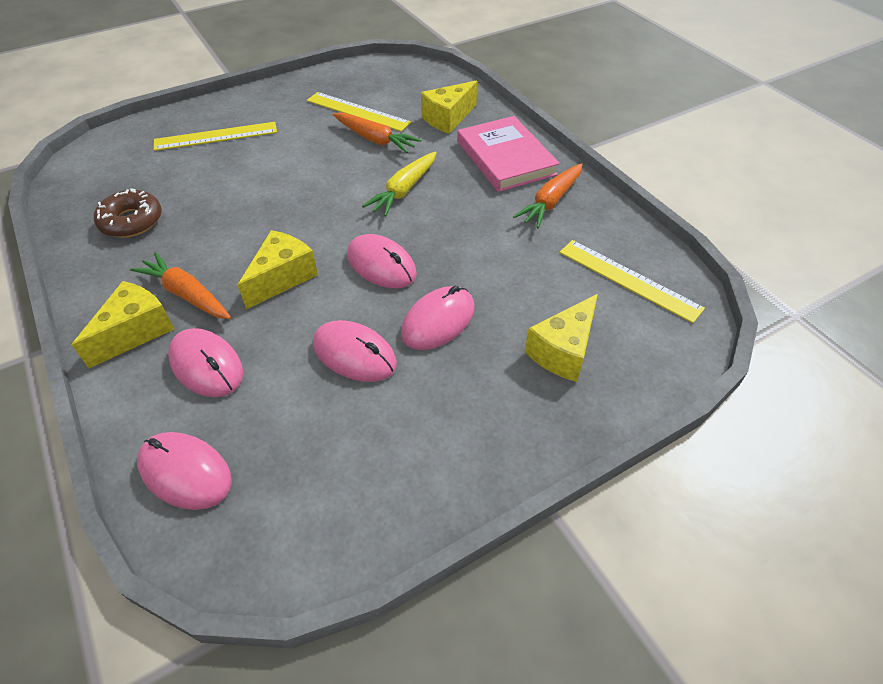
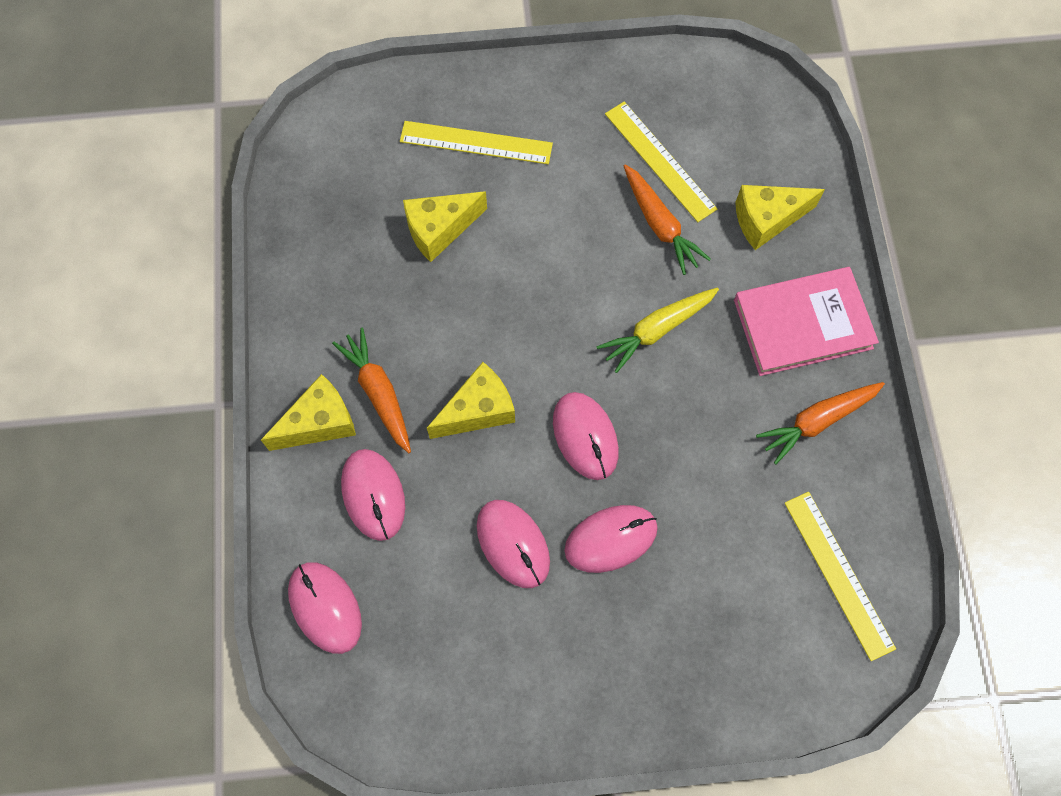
camera: 25 degrees right, 20 degrees up
(131, 221) = (349, 257): brown donut -> none
(505, 158) = (802, 324): pink book -> pink book turned 75 degrees clockwise
(563, 351) = (716, 633): yellow cheese -> yellow cheese (439, 230)

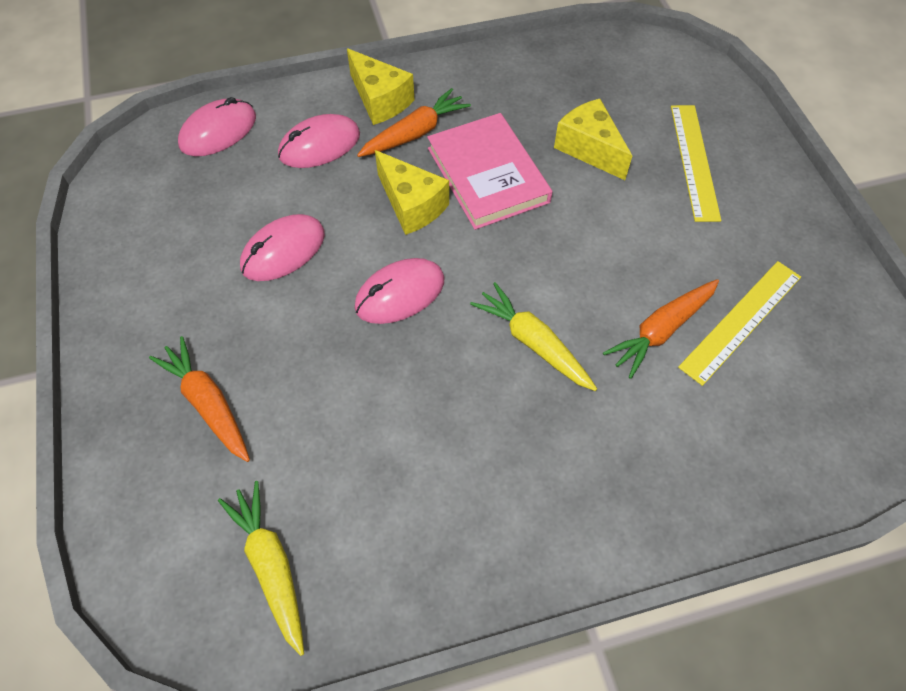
camera: 80 degrees right, 10 degrees down
(611, 539) = (294, 330): pink mouse -> none
(767, 220) = (708, 441): yellow cheese -> none
(802, 324) = (582, 496): pink book -> pink book (488, 175)
(817, 421) = (459, 525): orange carrot -> orange carrot (208, 404)
(839, 574) = (271, 567): yellow ruler -> yellow carrot

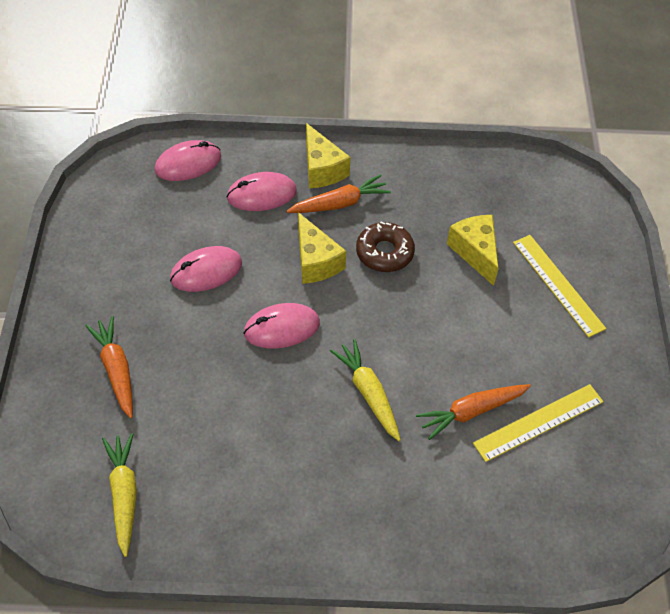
camera: 15 degrees right, 5 degrees down
(488, 175) = (384, 252): pink book -> brown donut
(694, 161) = (557, 284): yellow ruler -> yellow ruler turned 45 degrees counterclockwise

